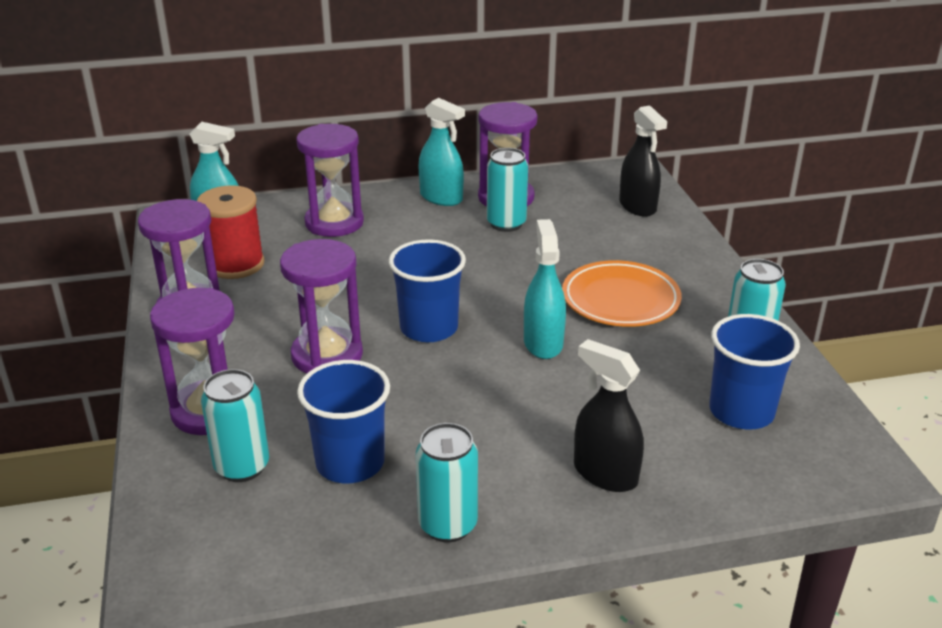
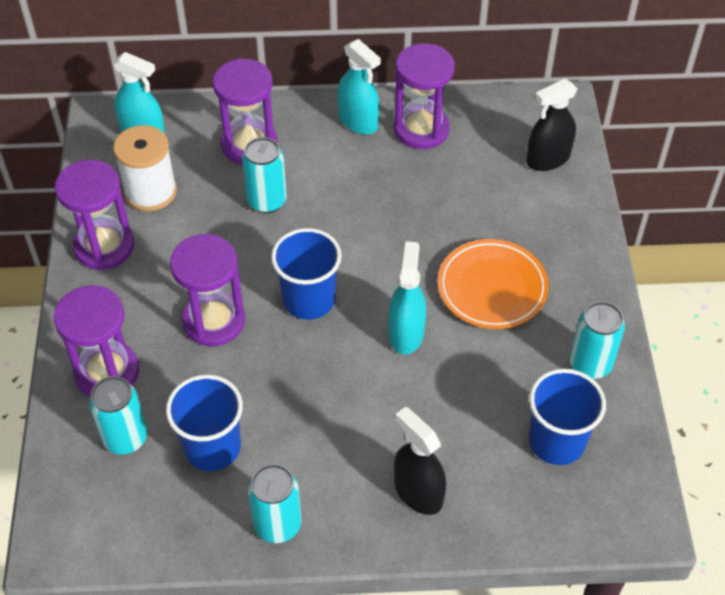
camera: 10 degrees right, 20 degrees up
(236, 264) = (150, 192): red spool -> white spool
(506, 224) = (412, 168): turquoise can -> turquoise can (267, 201)
(637, 206) = (548, 159): black spray bottle -> black spray bottle turned 75 degrees clockwise

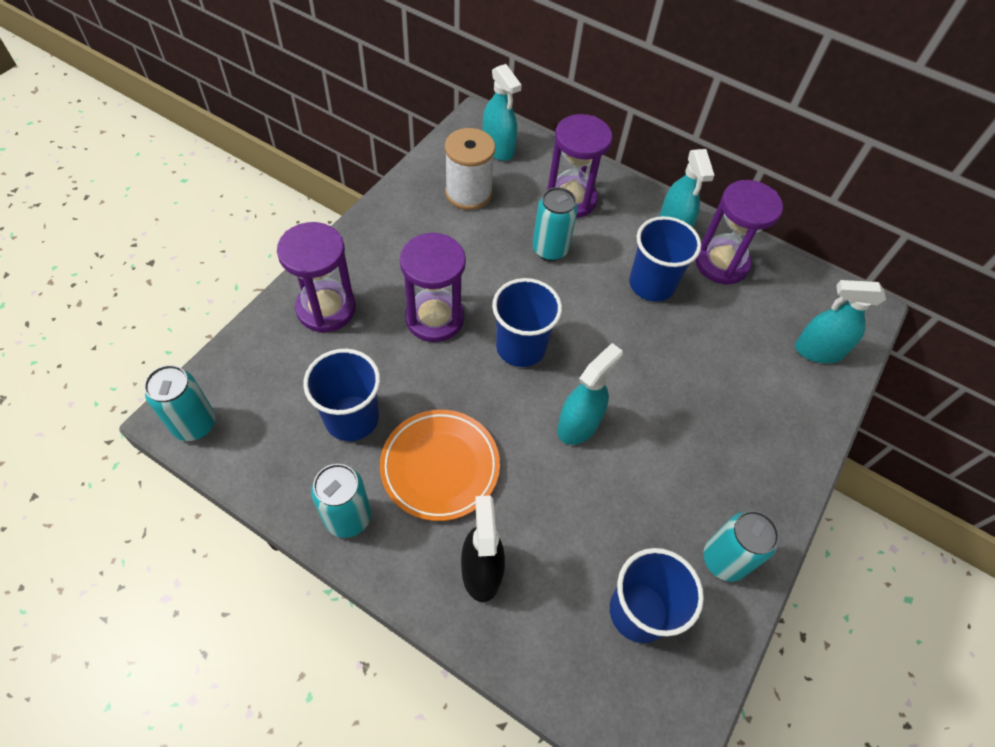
camera: 30 degrees right, 5 degrees up
(104, 246) = (402, 214): purple hourglass -> none
(125, 438) = (296, 368): turquoise can -> turquoise can (194, 424)
(377, 181) = (651, 284): none -> blue cup
(492, 288) = (683, 432): orange plate -> orange plate (440, 467)
(548, 159) = (818, 350): black spray bottle -> turquoise spray bottle

